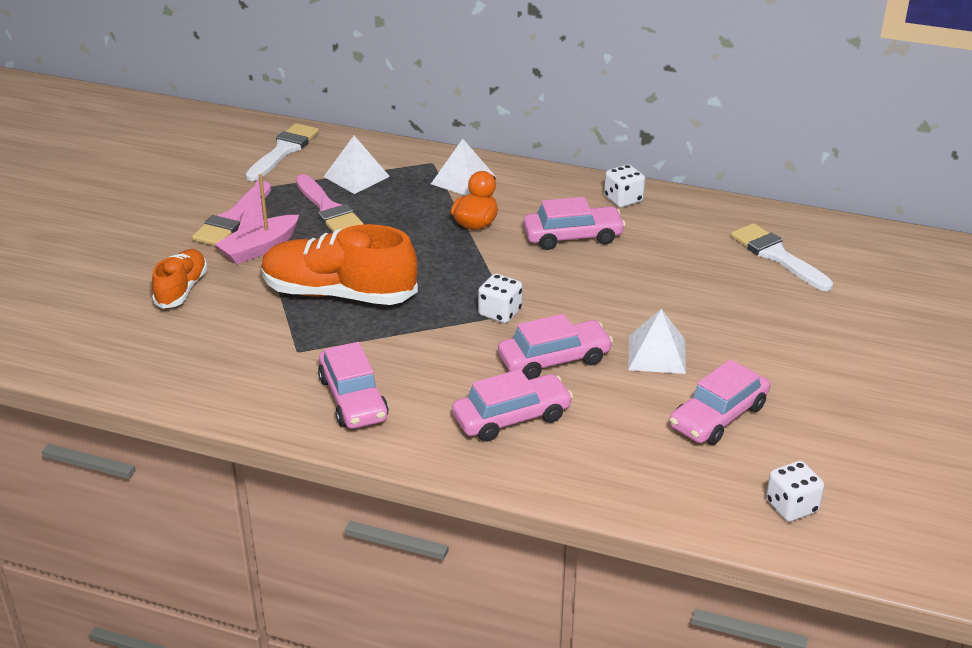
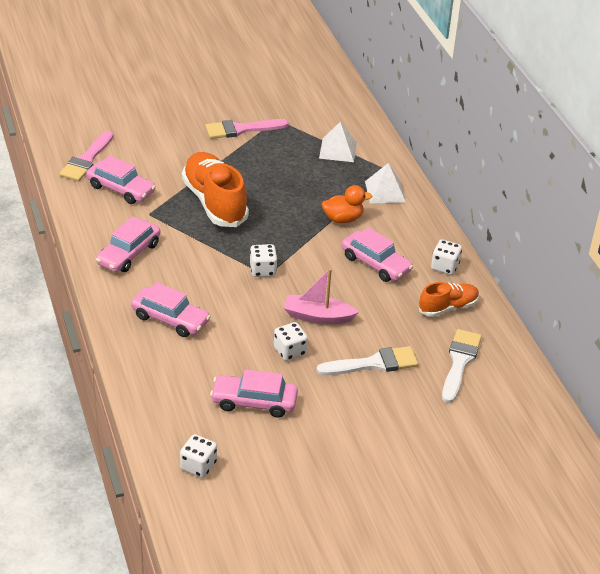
camera: 50 degrees right, 5 degrees up
(181, 289) = (159, 147): orange shoe -> orange shoe (448, 307)
(259, 248) = (225, 153): pink boat -> pink boat (318, 316)
(283, 150) = (331, 110): white brush -> white brush (373, 363)
(328, 209) = (291, 157): pink brush -> pink brush (87, 159)
(554, 359) = (240, 312): pink car -> pink car (121, 189)
(656, 354) = (290, 351): white pyramid -> white dice

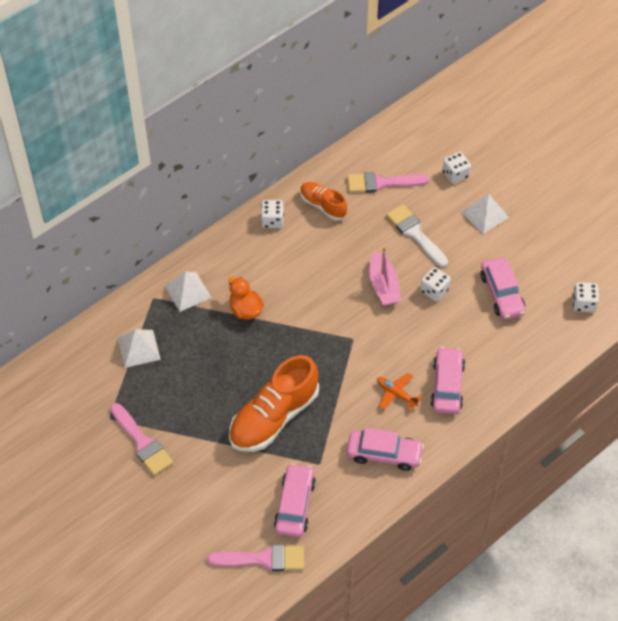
camera: 110 degrees left, 15 degrees up
(185, 282) = (396, 394): none -> orange plane
(263, 270) = (348, 344): white dice -> white dice (455, 175)
(372, 431) = (485, 214): none -> white pyramid
(375, 264) = (295, 268): pink car -> none
(459, 362) = (382, 183): white brush -> pink brush

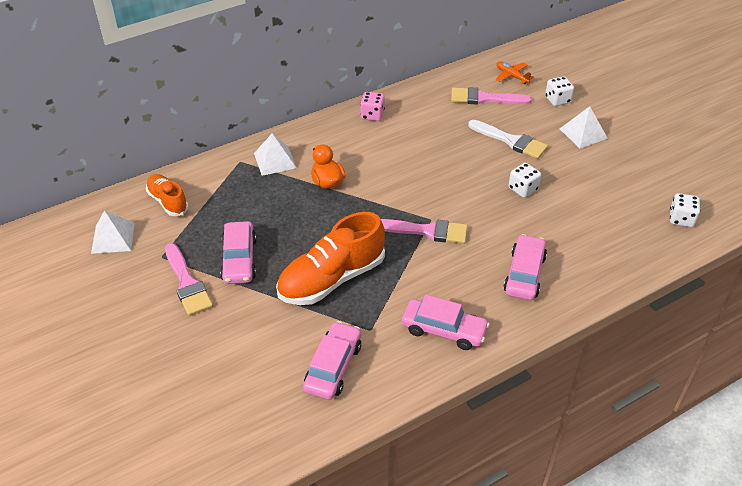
camera: 10 degrees right, 10 degrees down
(139, 348) = (212, 201): white pyramid -> white pyramid (113, 238)
(263, 559) = (283, 418): pink brush -> pink brush (427, 231)
(272, 221) = (372, 115): white dice -> pink dice
(323, 206) = (423, 109): orange shoe -> orange shoe (168, 201)
(383, 286) = (471, 179): pink boat -> none
(396, 394) = (468, 275): orange plane -> orange plane (511, 76)
(415, 234) = (511, 141): white brush -> white brush turned 150 degrees clockwise
(502, 294) = (593, 200): pink car -> pink car (239, 259)

